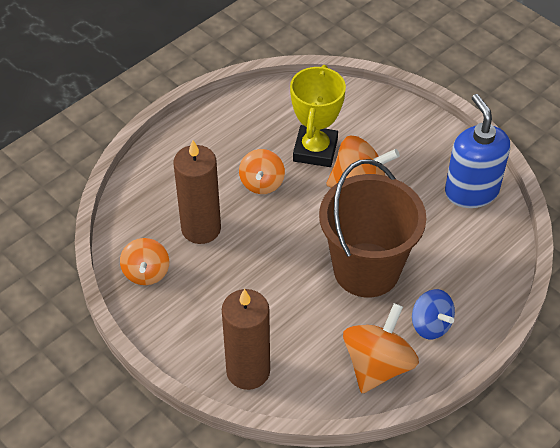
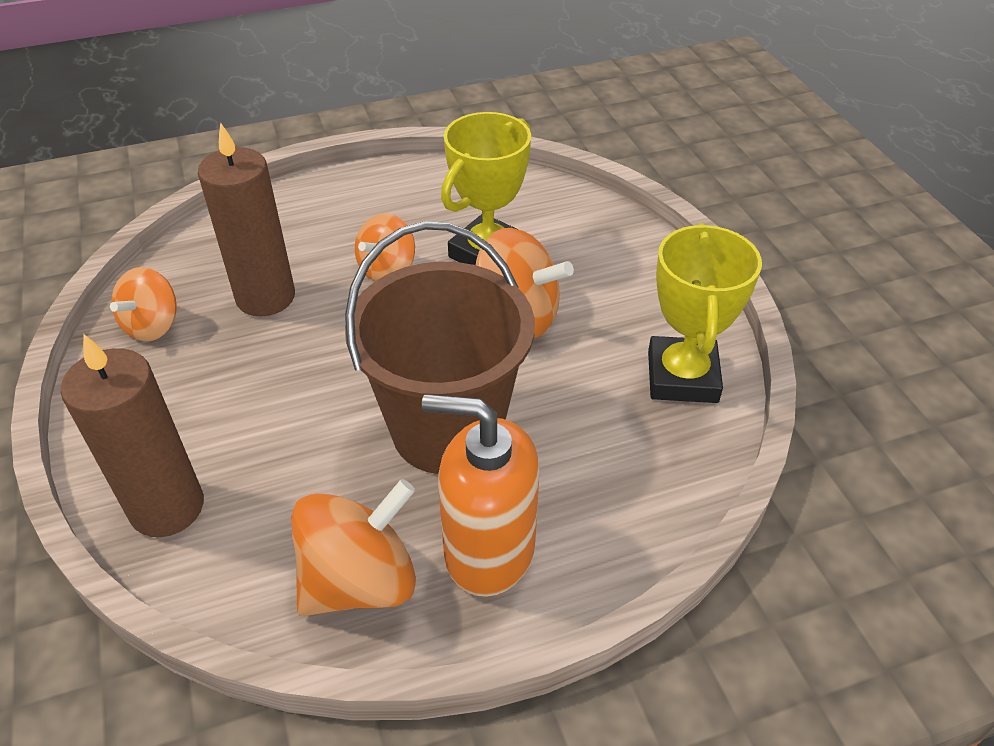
camera: 25 degrees right, 5 degrees down
(430, 325) = (488, 550): blue spinning top -> orange soap dispenser
(471, 191) = (682, 377): blue soap dispenser -> yellow trophy

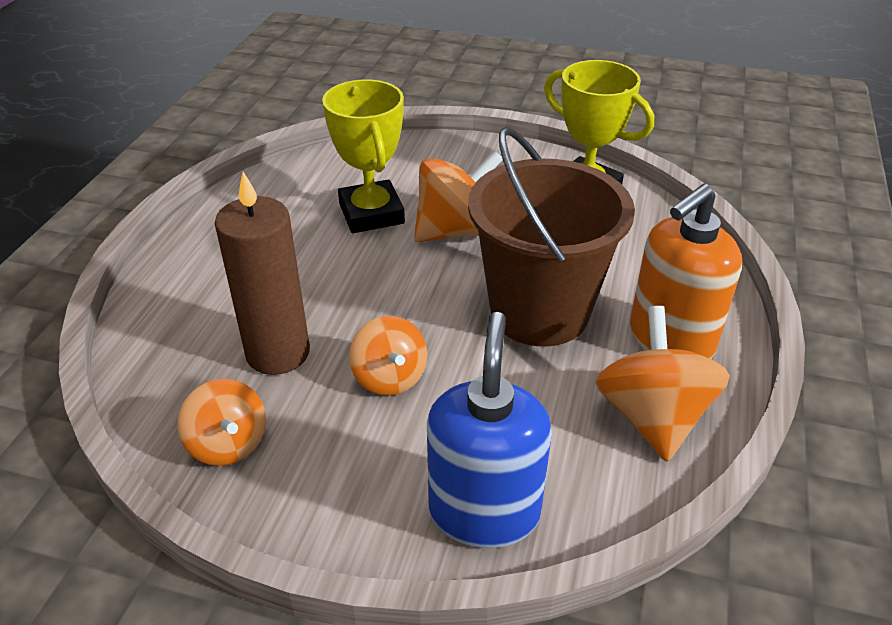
camera: 55 degrees left, 5 degrees down
(167, 507) = (484, 511): brown candle -> blue soap dispenser
(387, 270) = (328, 270): orange spinning top -> orange spinning top (389, 377)

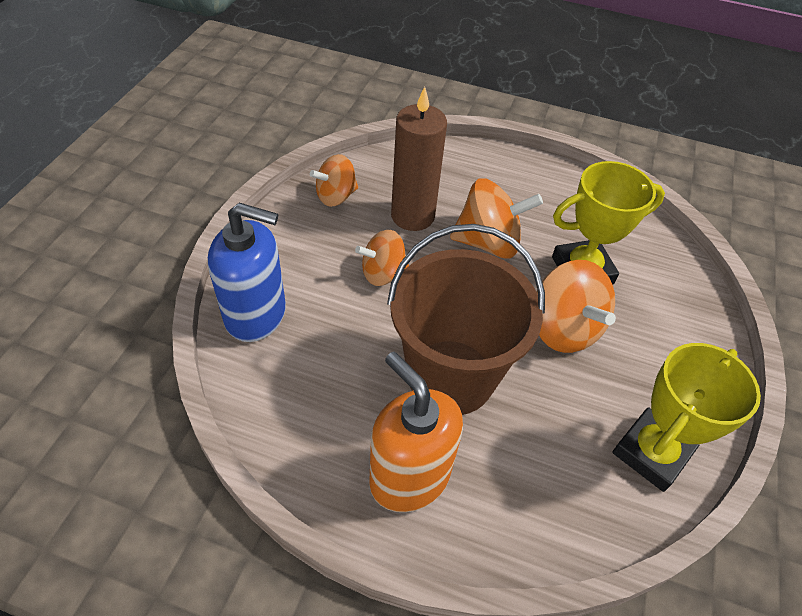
camera: 90 degrees right, 10 degrees up
(652, 417) = (319, 437): orange spinning top -> orange spinning top (488, 242)

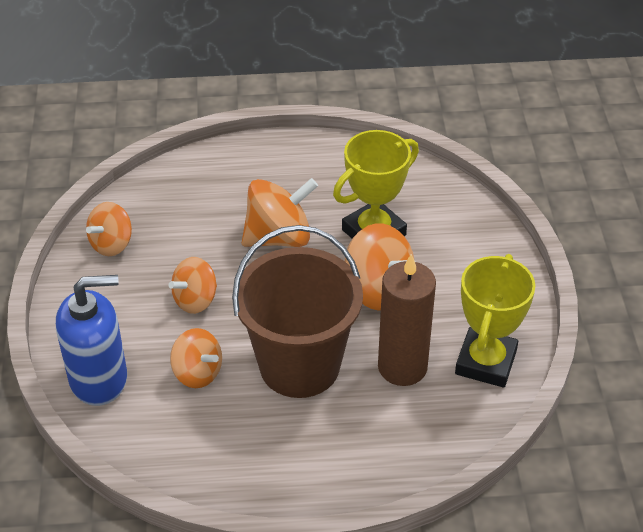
camera: 20 degrees left, 5 degrees down
(348, 344) = (197, 373): none -> orange spinning top
(409, 477) = (302, 454): orange soap dispenser -> none
(412, 216) = (196, 237): brown candle -> brown candle (402, 367)

